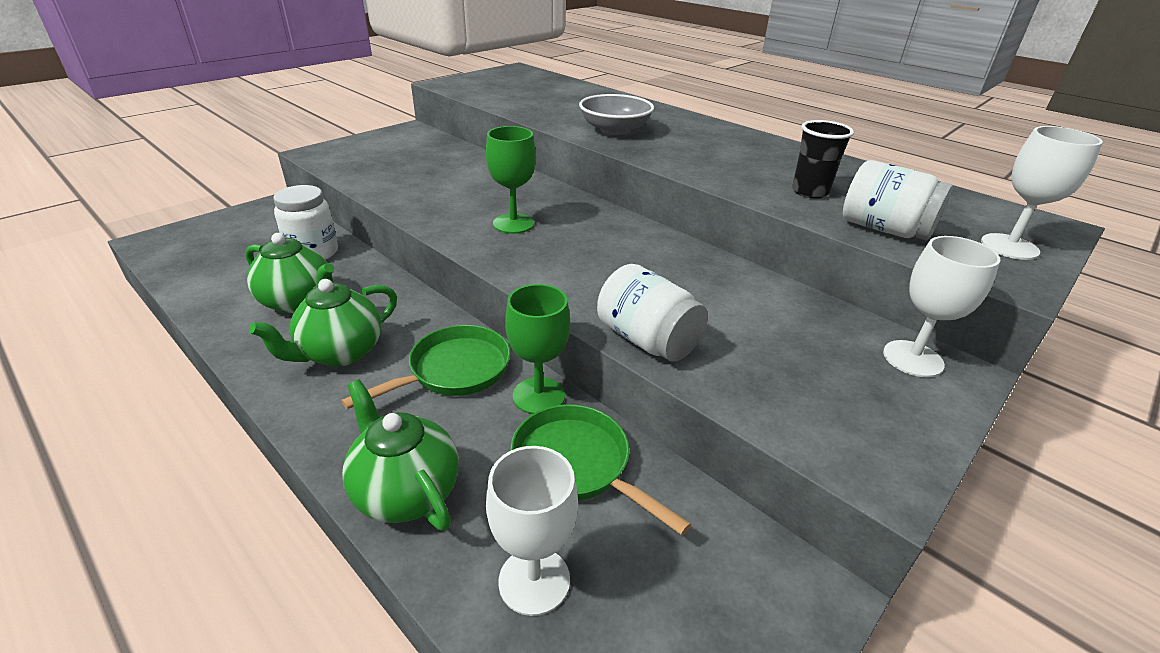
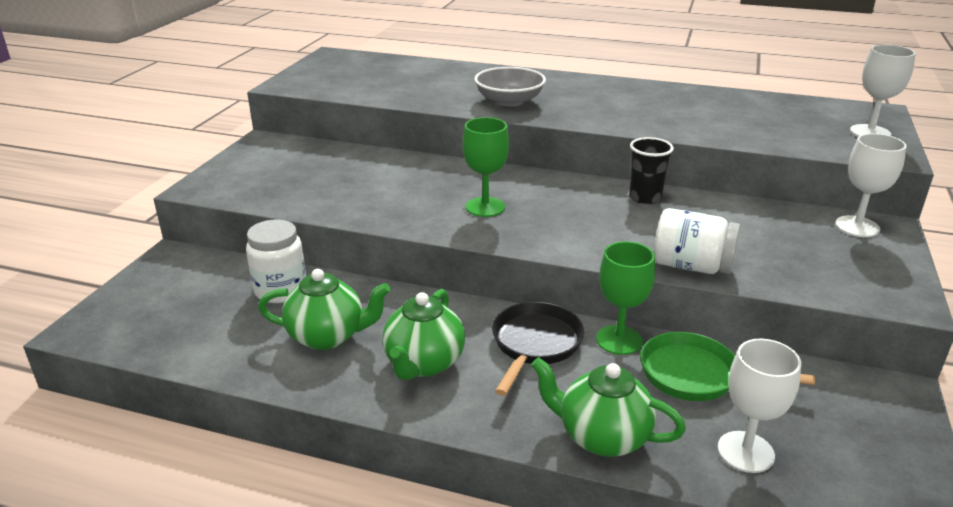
camera: 25 degrees left, 5 degrees down
(454, 370) = (535, 345): green pan -> black pan
(810, 192) = (715, 122): black cup -> black cup (645, 198)
(884, 229) = (790, 139): white jar -> none

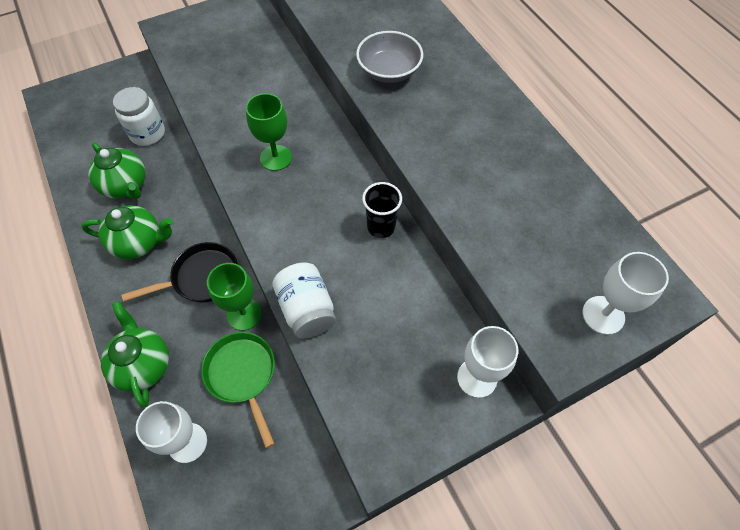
camera: 45 degrees right, 30 degrees up
(424, 363) = (139, 243): green teapot -> green teapot turned 150 degrees counterclockwise

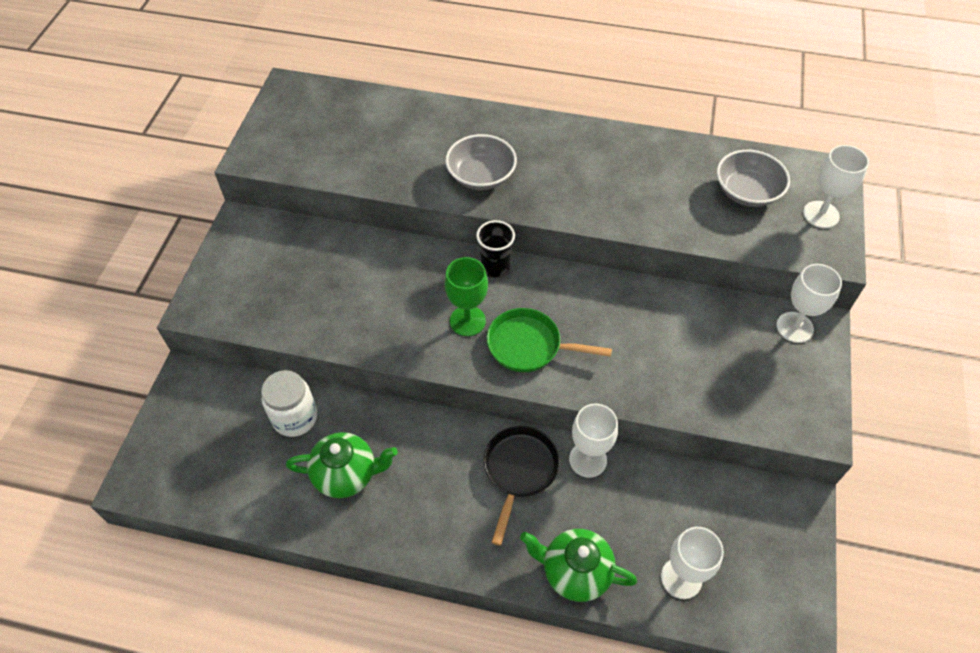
camera: 50 degrees left, 5 degrees down
(139, 243) = (430, 501): green teapot -> none
(242, 375) = (648, 497): green pan -> green pan (529, 345)
(244, 314) = (588, 460): green goblet -> white goblet
(306, 310) = (649, 396): white jar -> none
(381, 227) = (611, 295): black cup -> black cup (495, 267)
(564, 242) = (747, 192): none -> grey bowl

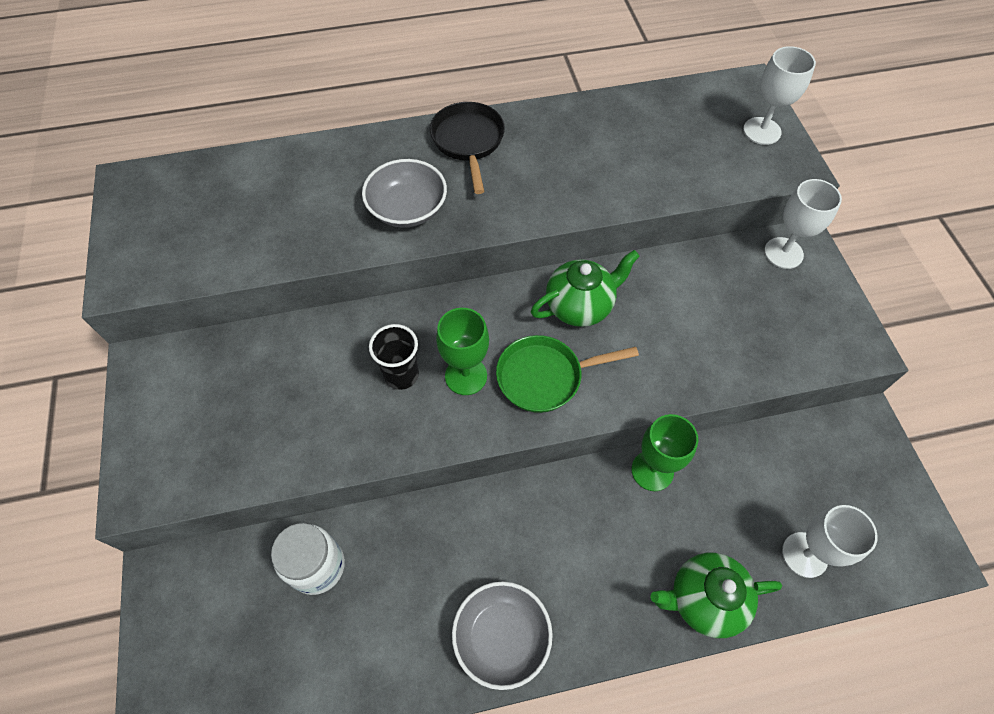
camera: 25 degrees left, 5 degrees up
(346, 474) = (410, 607): green teapot -> green teapot (580, 306)
(495, 267) = (464, 304): black cup -> black cup (401, 375)
(519, 471) = (591, 515): black pan -> black pan (468, 142)
(588, 460) = (652, 471): white goblet -> green goblet
(747, 192) = (683, 132): grey bowl -> grey bowl (501, 637)

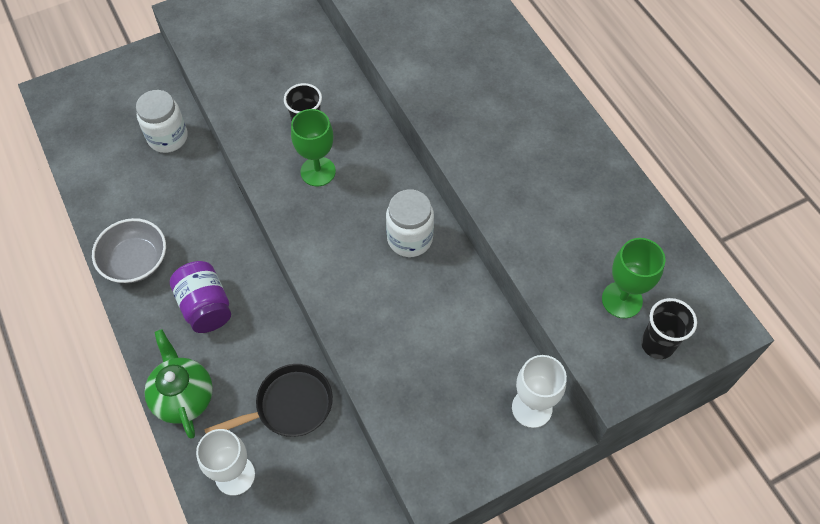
camera: 75 degrees right, 0 degrees up
(407, 209) = (442, 75): grey bowl -> none
(468, 142) = (535, 98): black pan -> black pan (289, 406)
(545, 377) = (331, 226): green pan -> none
(580, 306) = (409, 238): green teapot -> white jar
(587, 555) = (205, 306): none -> purple jar
(652, 471) = (287, 343): green goblet -> green goblet (622, 300)
(762, 131) = (657, 344): white goblet -> black cup

